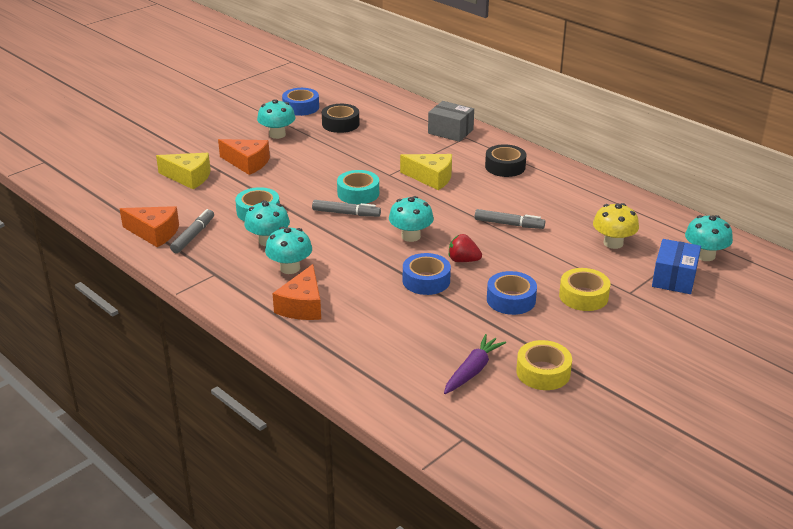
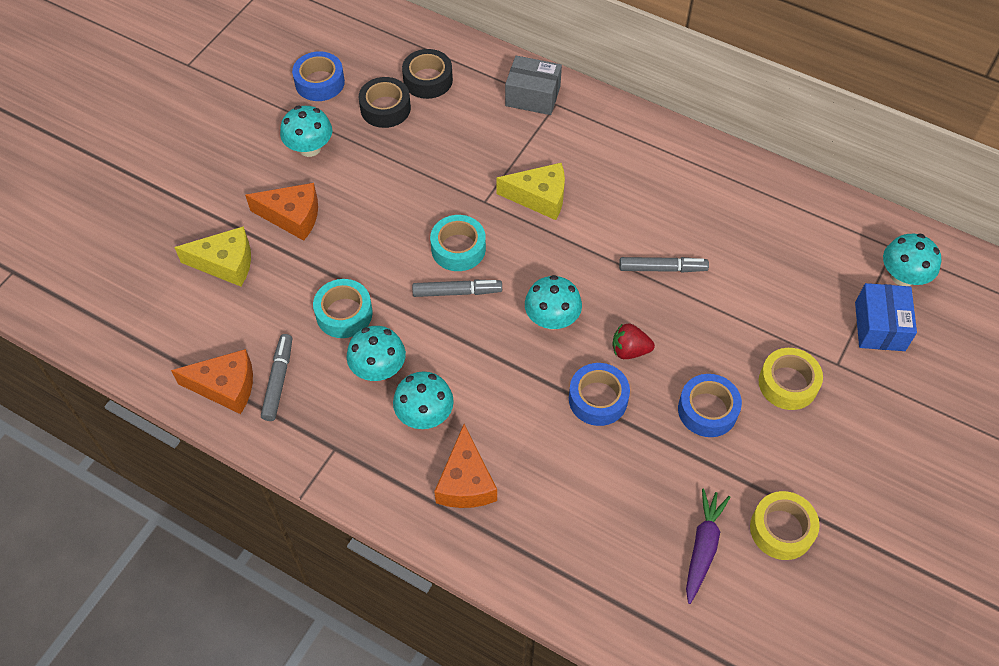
camera: 15 degrees left, 25 degrees up
(505, 167) = (623, 155): black tape -> black tape (428, 80)
(613, 243) = (794, 277): yellow mushroom -> none

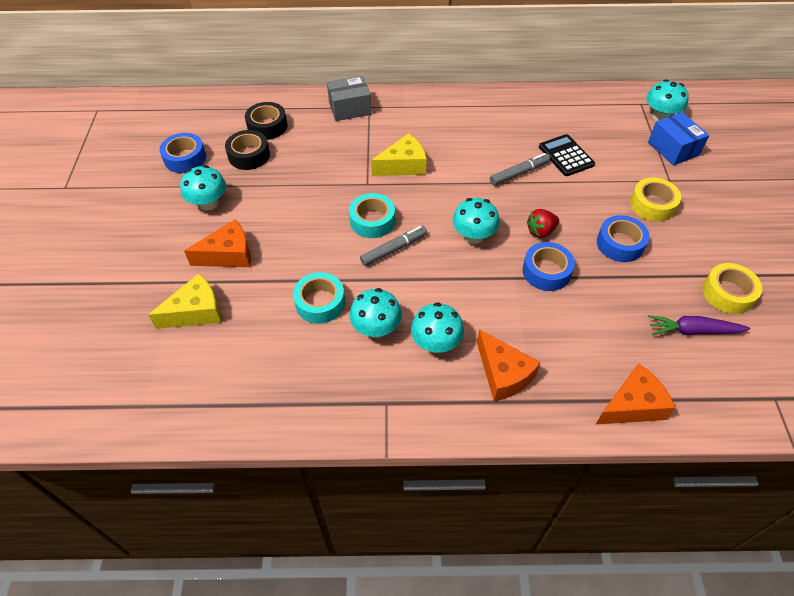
camera: 30 degrees left, 5 degrees down
(225, 387) = (262, 403): orange cheese -> orange cheese (632, 405)
(278, 380) = (303, 376): grey marker -> none
(703, 547) = (693, 331): purple carrot -> purple carrot turned 75 degrees counterclockwise
(736, 273) = (566, 156): none -> black calculator

